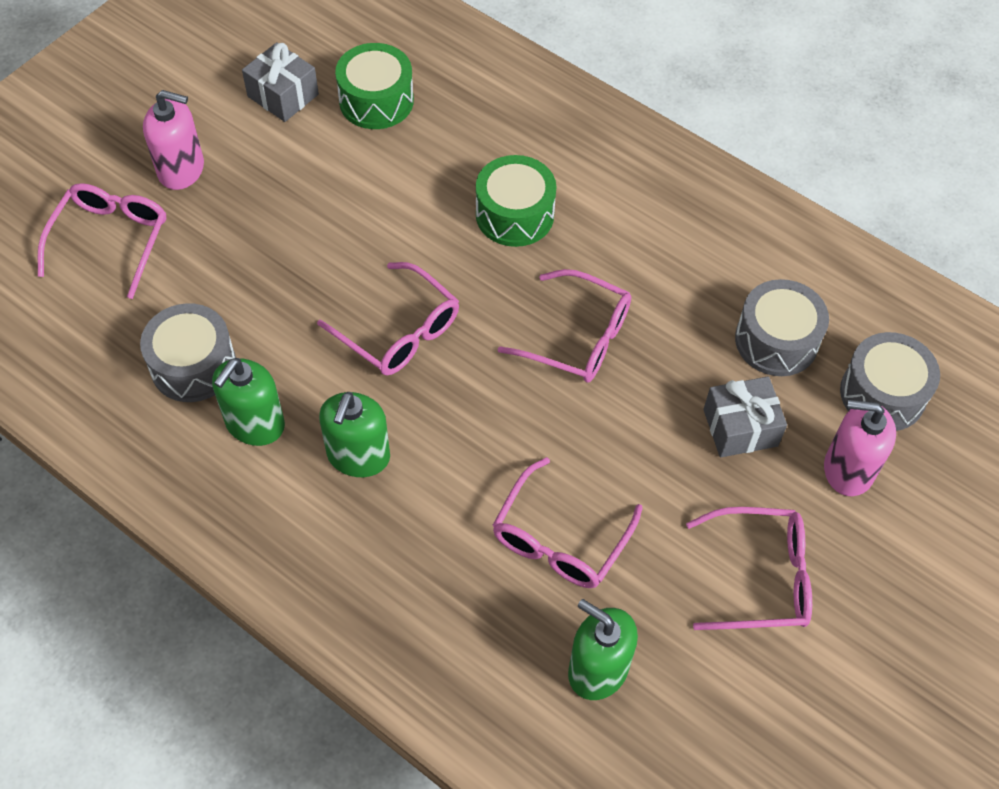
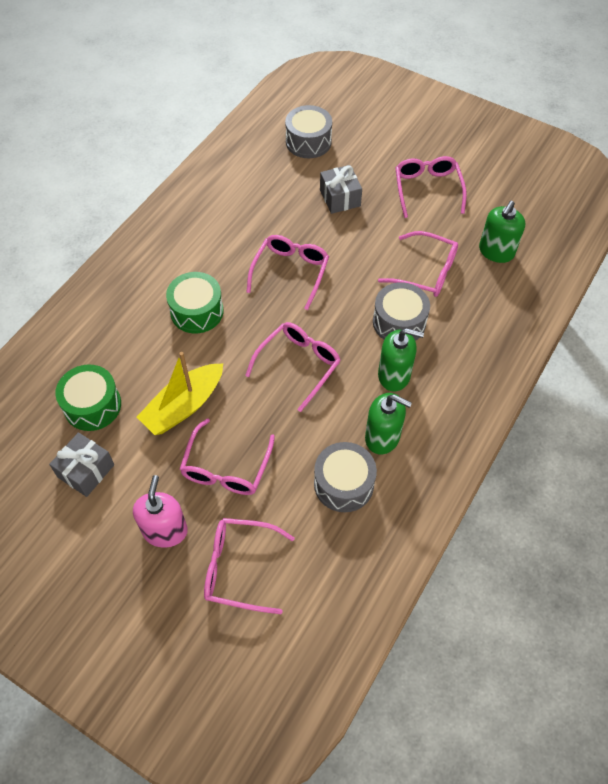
camera: 95 degrees left, 0 degrees up
(251, 234) = (226, 468): none -> pink glasses
(356, 194) = (184, 406): none -> yellow boat
(776, 340) = (280, 183): grey drum -> grey drum (399, 322)
(848, 469) = (357, 156): pink soap dispenser -> none

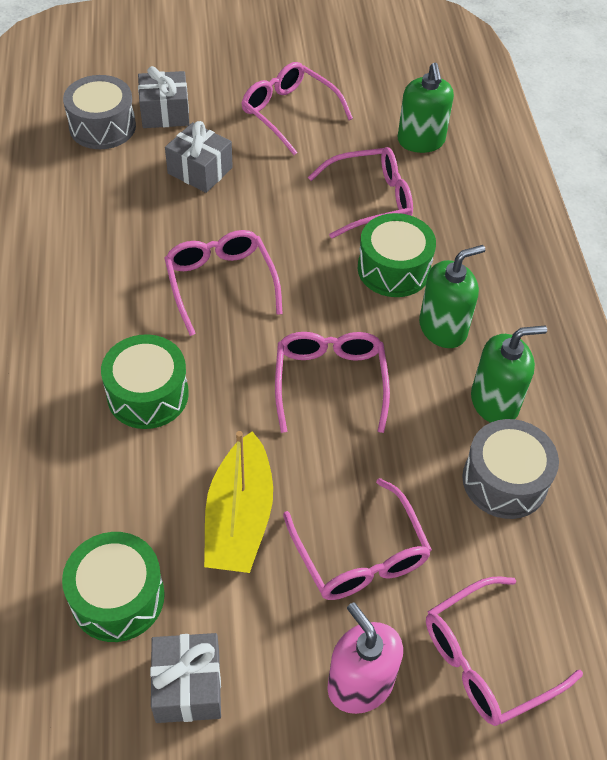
camera: 40 degrees left, 5 degrees down
(352, 151) = (165, 113): none -> grey gift
(399, 322) = (393, 269): grey drum -> green drum

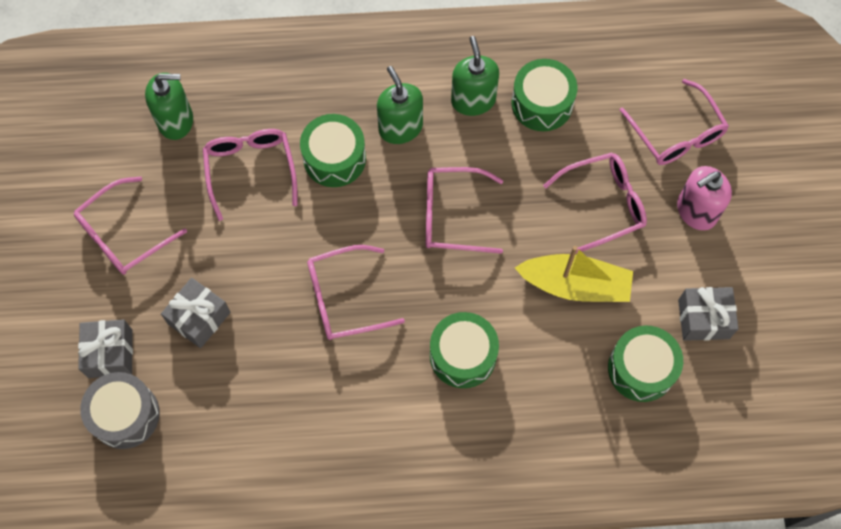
camera: 85 degrees left, 15 degrees up
(504, 481) = (542, 103): grey drum -> green drum

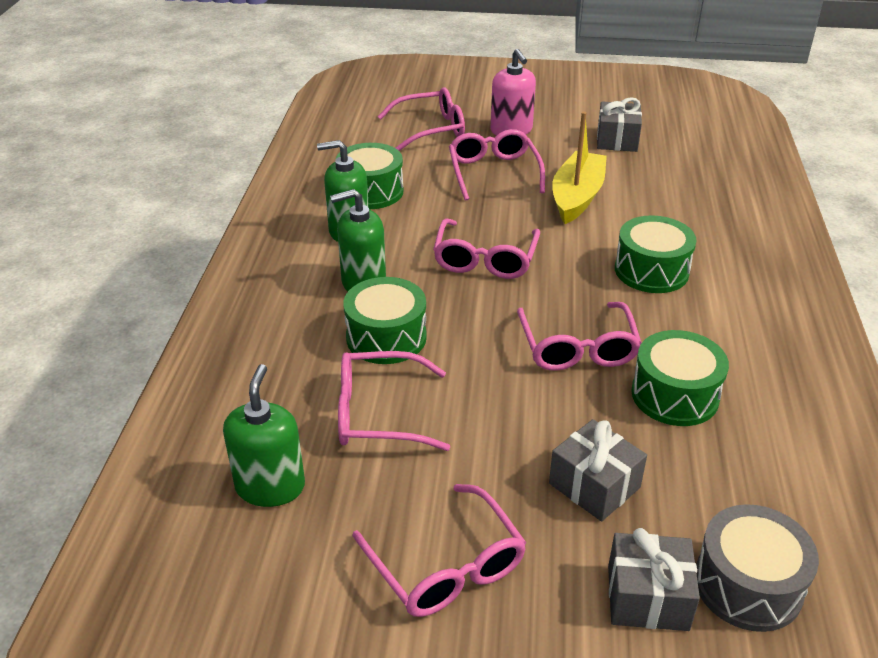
camera: 80 degrees left, 30 degrees down
(641, 369) = (665, 174): green drum -> green drum (675, 395)

